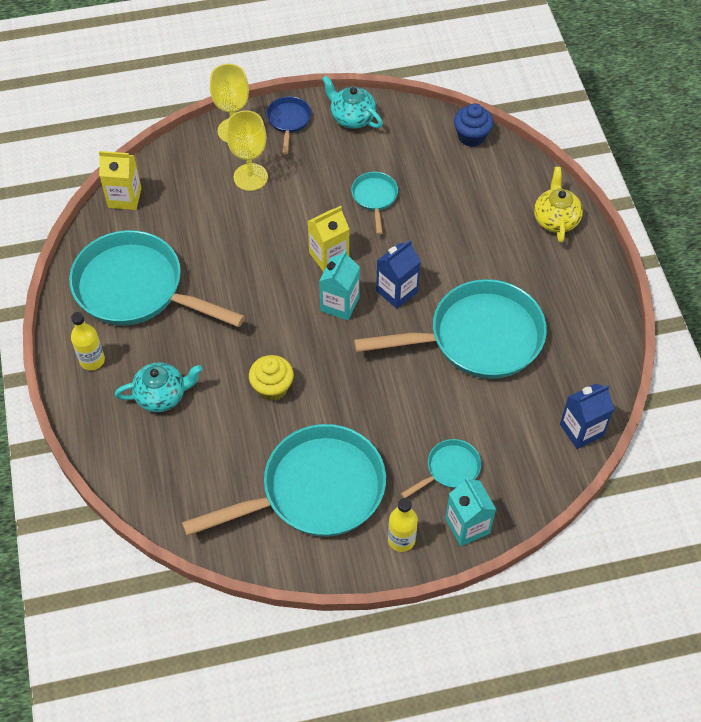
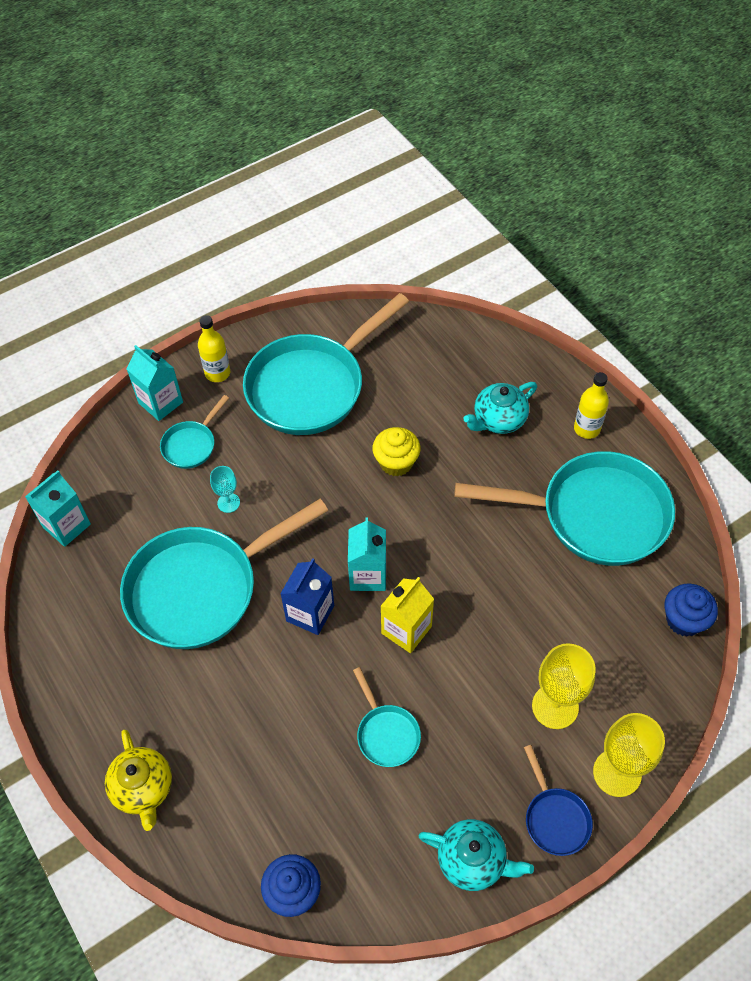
camera: 160 degrees right, 0 degrees up
(124, 198) = (684, 620): yellow carton -> blue cupcake
(432, 402) = (228, 503): none -> turquoise goblet
(581, 430) = (66, 525): blue carton -> turquoise carton

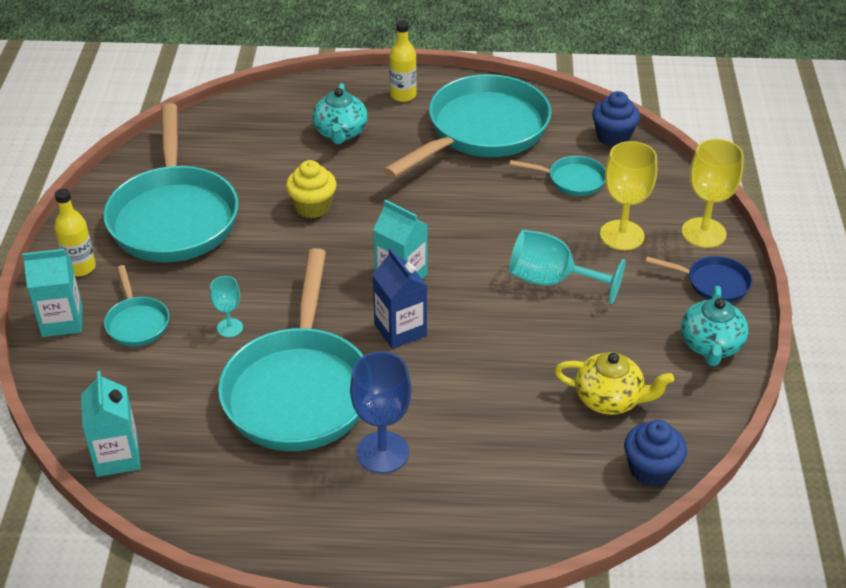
camera: 55 degrees left, 15 degrees down
(143, 788) = (464, 529): yellow teapot -> yellow teapot (609, 399)
(179, 685) = (382, 452): none -> blue goblet
(386, 734) = (558, 340): turquoise pan -> turquoise pan (572, 180)
(406, 630) = (476, 280): yellow carton -> none
(452, 686) = (552, 281): none -> turquoise goblet
(472, 860) = (710, 346): turquoise teapot -> turquoise teapot turned 135 degrees clockwise

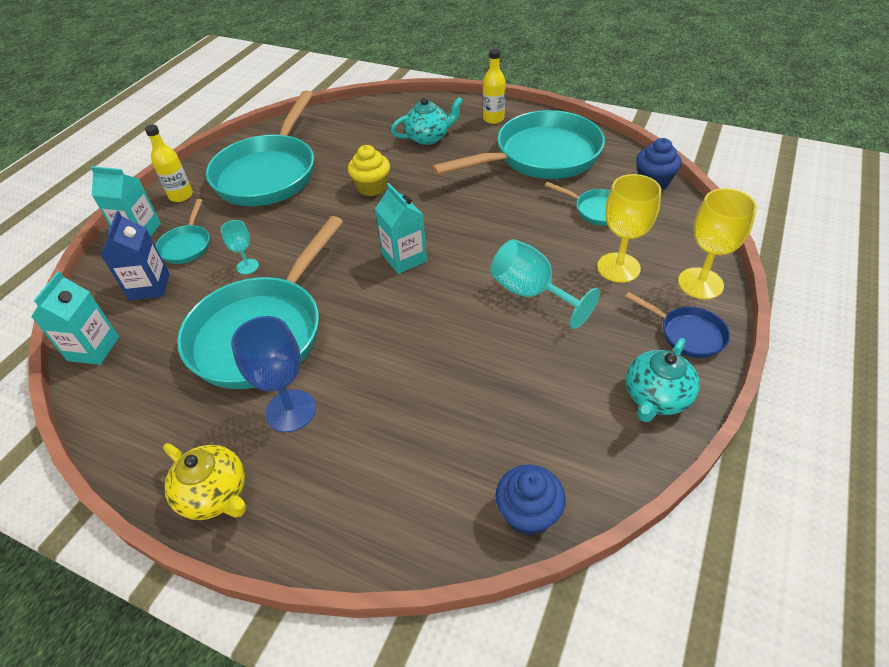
camera: 25 degrees right, 5 degrees up
(340, 133) = (428, 137): turquoise teapot -> turquoise teapot turned 135 degrees counterclockwise
(400, 330) = (375, 303): blue carton -> blue carton (149, 287)
(609, 399) = (525, 423): yellow teapot -> yellow teapot (215, 494)

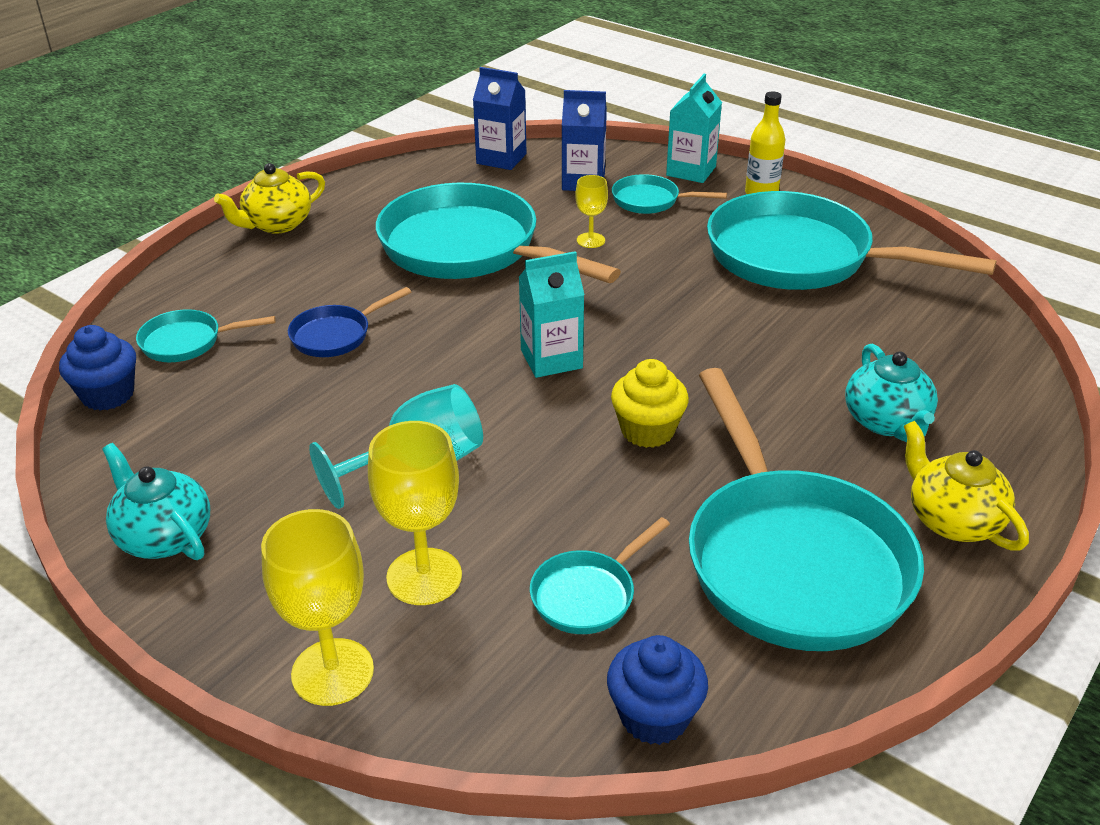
camera: 100 degrees right, 10 degrees down
(93, 348) = (501, 159): turquoise carton -> blue carton
(247, 266) = (590, 240): turquoise goblet -> yellow goblet
(290, 411) = (344, 263): blue goblet -> none
(372, 187) = (738, 345): yellow cupcake -> yellow cupcake (647, 431)
(436, 485) = (187, 342): none -> turquoise pan
(493, 119) = (952, 520): yellow bottle -> yellow teapot
(687, 334) = (241, 611): blue pan -> blue pan (335, 335)

